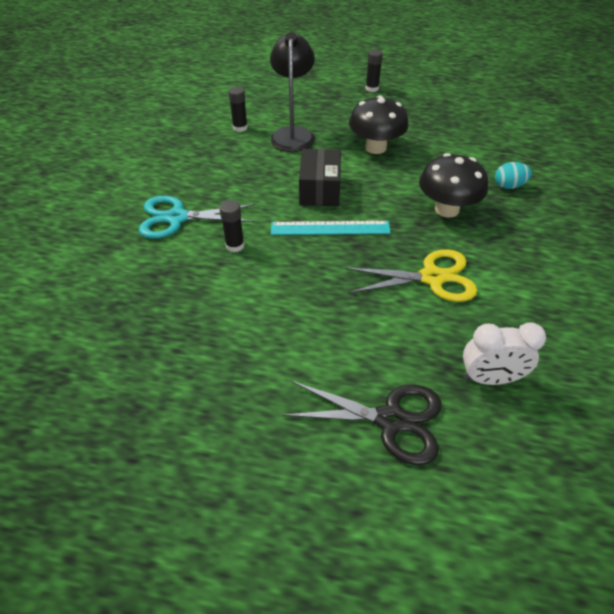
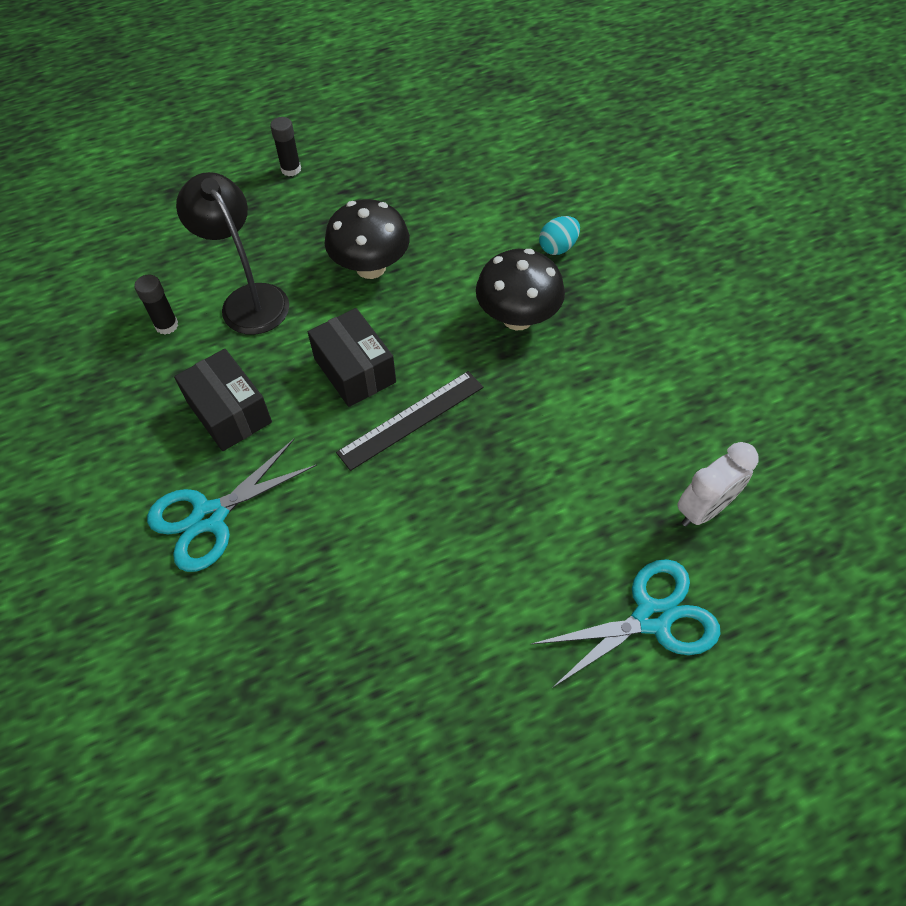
camera: 35 degrees left, 10 degrees up
(233, 177) = (229, 412): none -> black box
(235, 245) = (320, 512): black glue stick -> none
(330, 228) = (411, 419): turquoise ruler -> black ruler
(390, 420) = (652, 618): black scissors -> turquoise scissors
(432, 278) = (568, 421): yellow scissors -> none

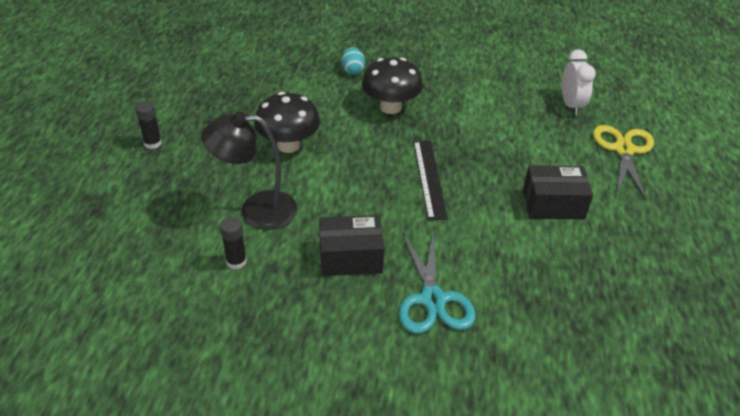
camera: 60 degrees left, 15 degrees down
(355, 370) = (369, 186): black box -> black box (553, 204)
(652, 618) = (624, 150): turquoise scissors -> yellow scissors

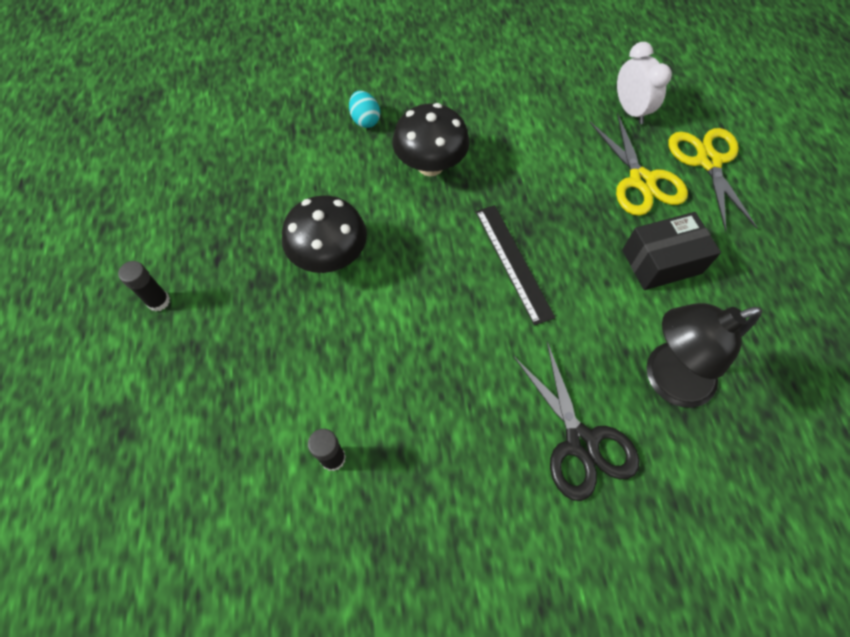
camera: 15 degrees left, 20 degrees up
(256, 210) = (328, 370): black lamp -> black lamp (666, 379)
(350, 257) = (466, 409): black box -> none
(432, 300) = (580, 442): turquoise scissors -> black scissors
(559, 151) = (641, 181): none -> yellow scissors

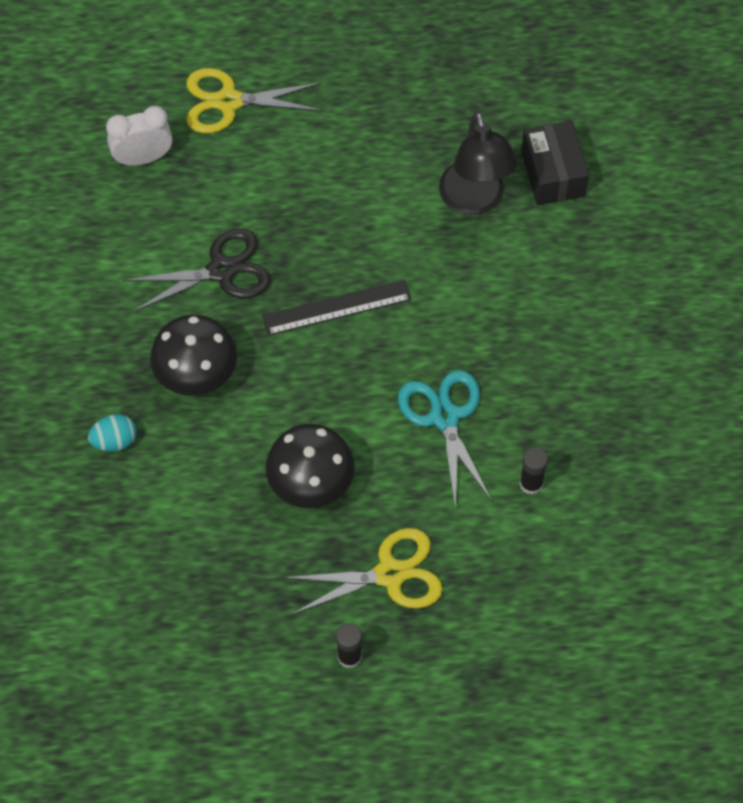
camera: 85 degrees left, 0 degrees up
(406, 366) = (445, 417): none -> turquoise scissors
(580, 442) = (529, 280): black scissors -> black scissors (222, 271)
(641, 181) = (247, 170): yellow scissors -> yellow scissors (390, 574)
(661, 261) = (350, 175): black box -> black box (552, 173)

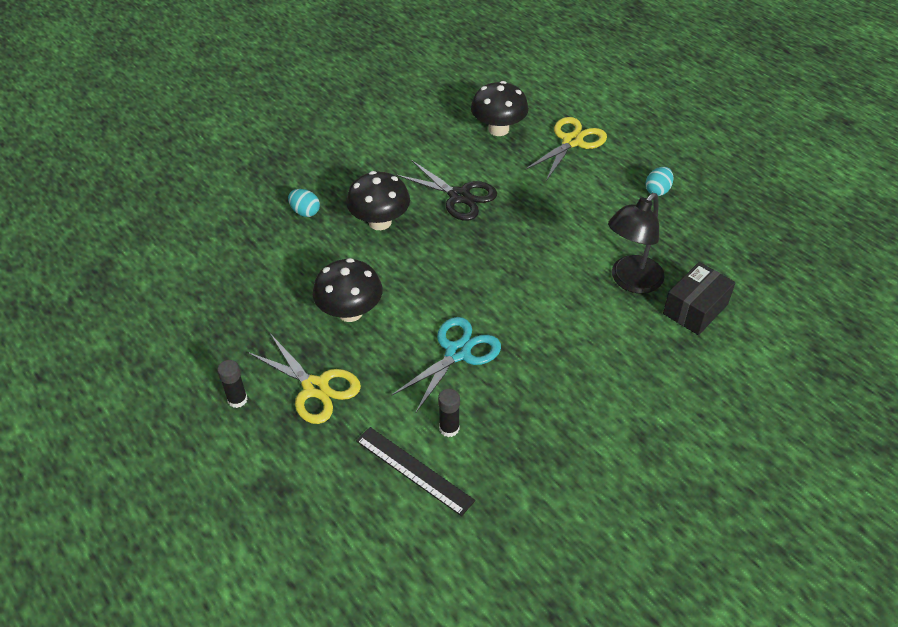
camera: 55 degrees right, 15 degrees down
(143, 158) = (498, 129): white clock -> black mushroom
(228, 101) = (572, 141): yellow scissors -> yellow scissors turned 75 degrees clockwise
(336, 307) = (485, 258): black ruler -> black ruler (414, 470)
(372, 81) = (657, 190): none -> turquoise egg

